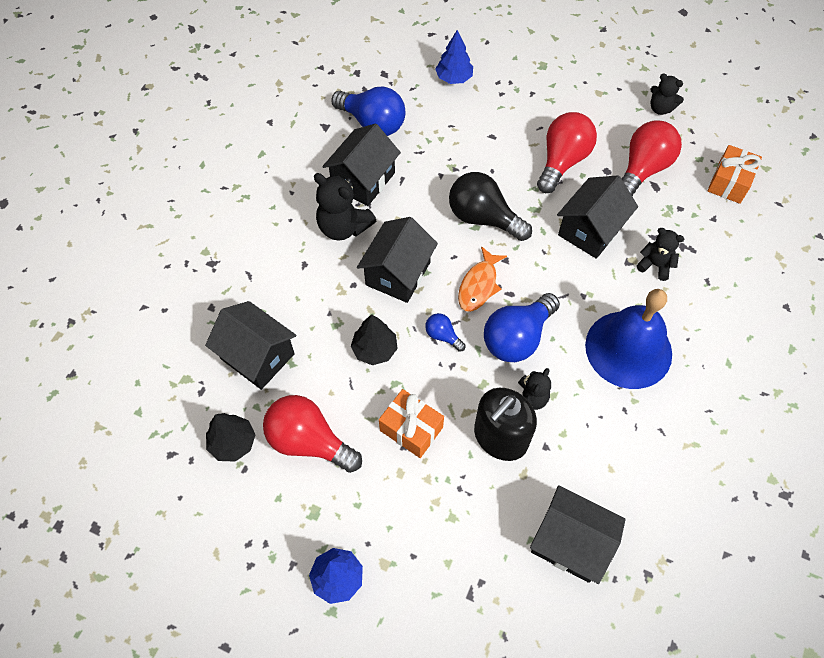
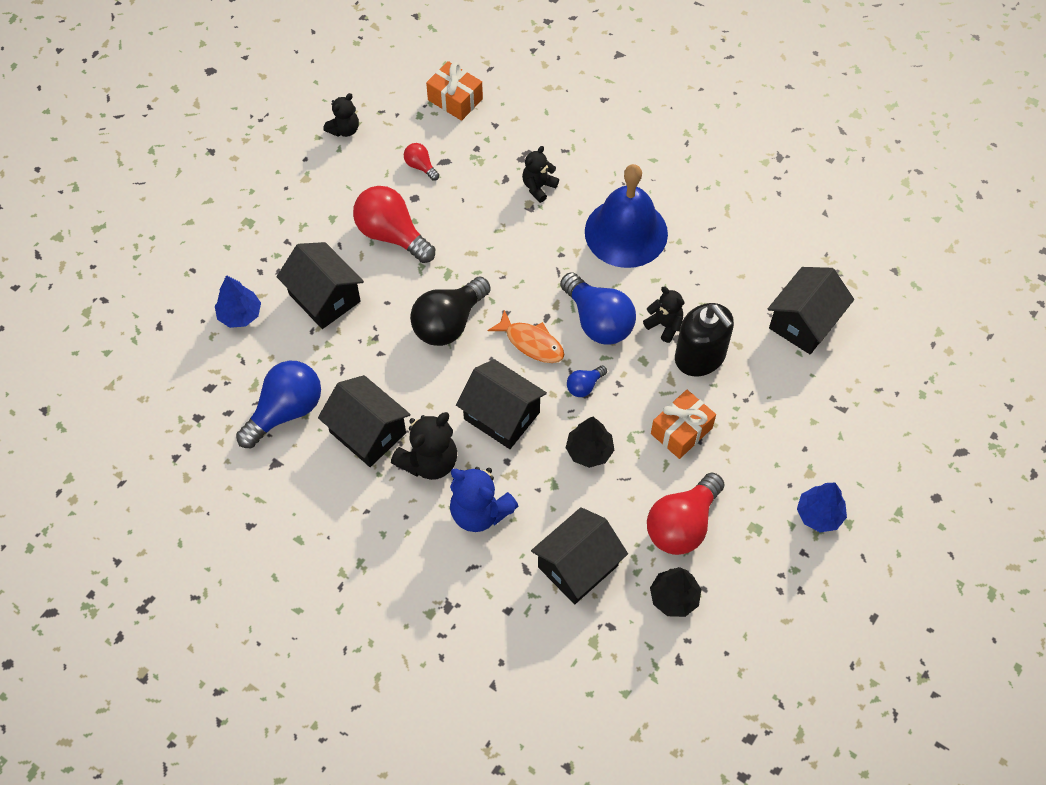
camera: 80 degrees left, 0 degrees up
(301, 272) = (480, 512): none -> blue teddy bear
(590, 230) = (485, 230): black house -> black house (324, 298)
(643, 169) = (420, 166): red light bulb -> red light bulb, size x0.48

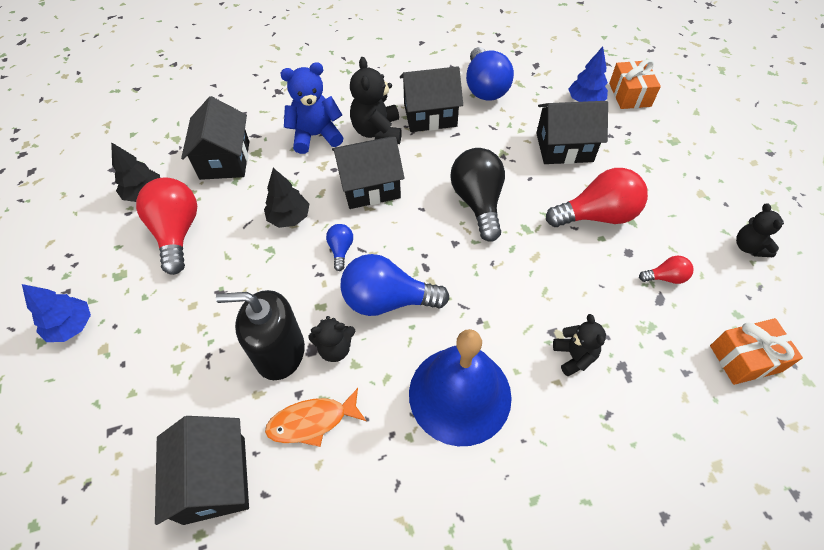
camera: 130 degrees right, 5 degrees down
(531, 343) = (411, 242): orange fish -> orange fish (312, 421)
(681, 431) = (237, 286): orange gift -> orange gift (629, 95)

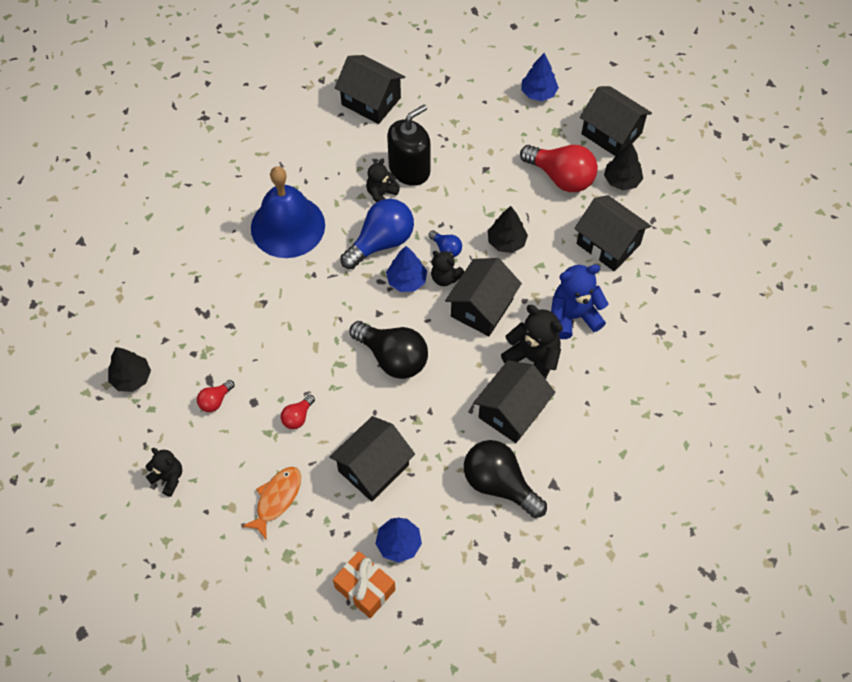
camera: 135 degrees right, 5 degrees up
(88, 235) = (611, 133): none -> black house
(312, 421) = (353, 155): orange fish -> orange fish (276, 499)
(316, 136) = (573, 316): blue teddy bear -> blue teddy bear turned 135 degrees counterclockwise
(403, 250) = (407, 280): none -> blue tree
(485, 88) = (499, 484): blue light bulb -> black light bulb
(574, 356) = (239, 297): black teddy bear -> black teddy bear (445, 277)
(597, 215) = (298, 417): red light bulb -> red light bulb, size x0.48
(745, 358) = (131, 378): orange gift -> black tree

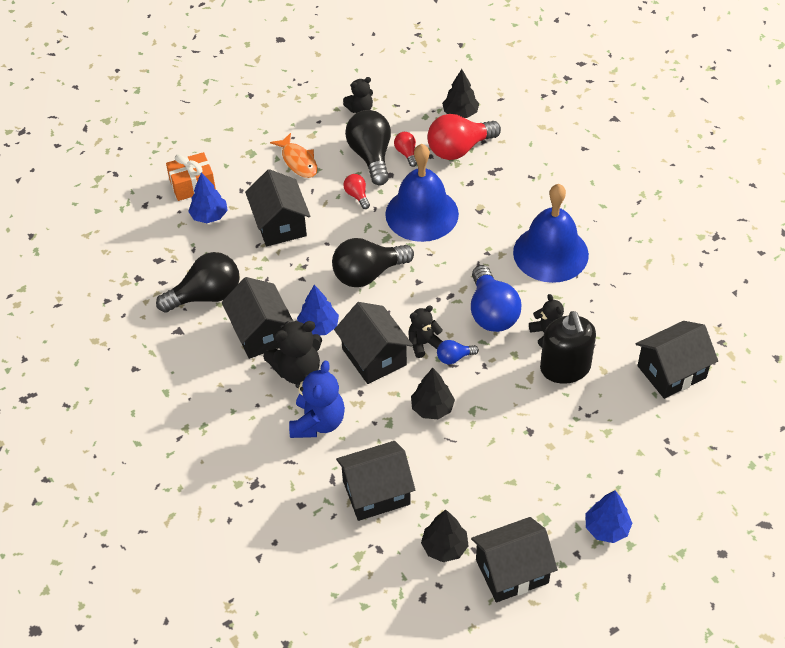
camera: 120 degrees right, 10 degrees down
(235, 432) = (371, 156): none -> black light bulb
(292, 348) = (422, 214): none -> blue bell
(407, 280) = (438, 314): blue tree -> blue tree (318, 327)
(561, 177) = (481, 493): red light bulb -> red light bulb (459, 149)

